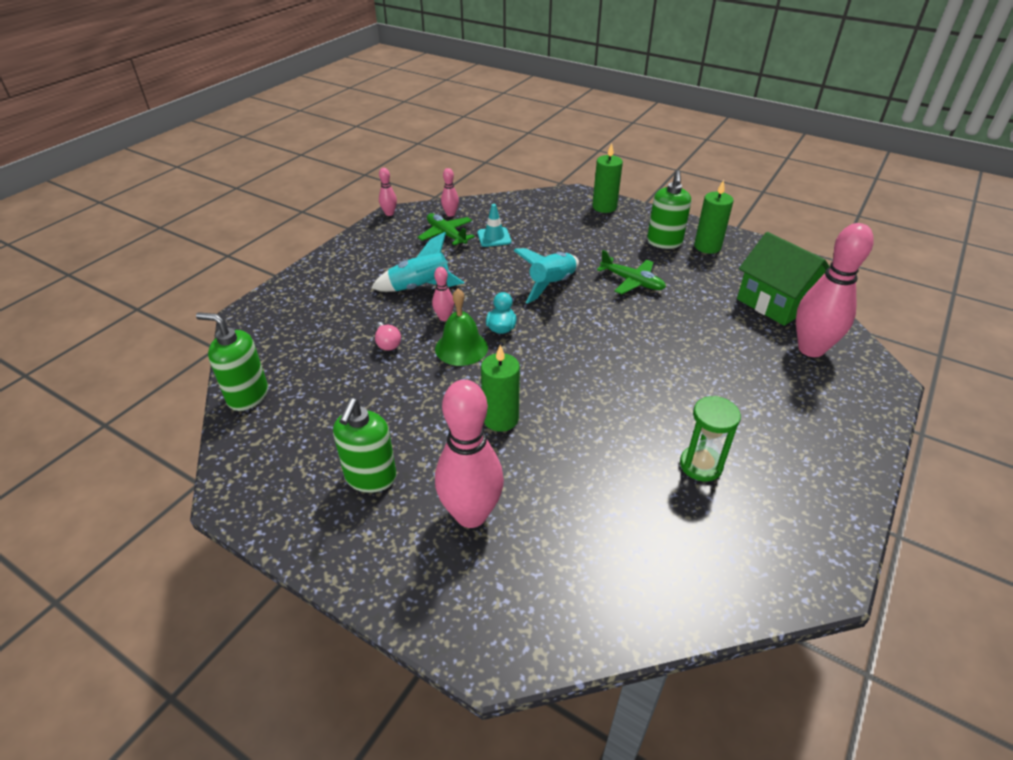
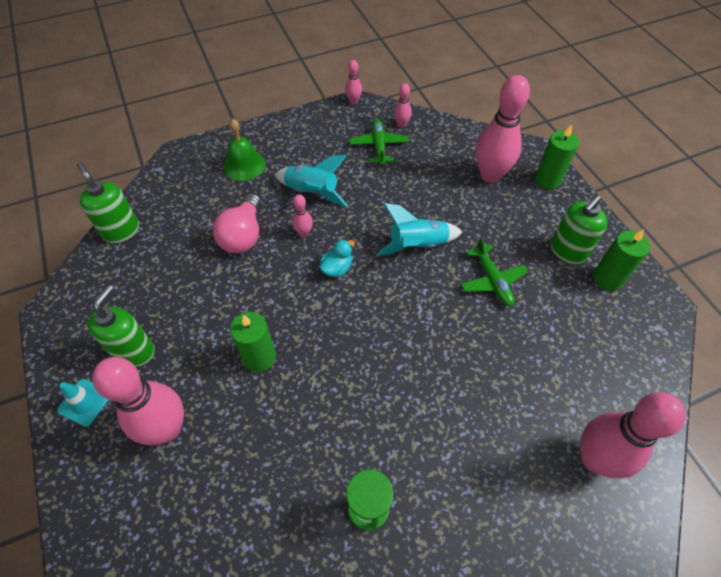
camera: 35 degrees right, 15 degrees up
(370, 477) = (134, 351): green soap dispenser -> green soap dispenser turned 150 degrees clockwise
(387, 343) = (243, 235): pink light bulb -> pink light bulb, size x1.93
(461, 348) = (290, 271): green bell -> green bell (244, 165)
(494, 237) = (415, 168): turquoise traffic cone -> turquoise traffic cone (85, 402)
(559, 220) = (490, 175): none -> pink bowling pin
(775, 302) = (612, 383): green house -> none

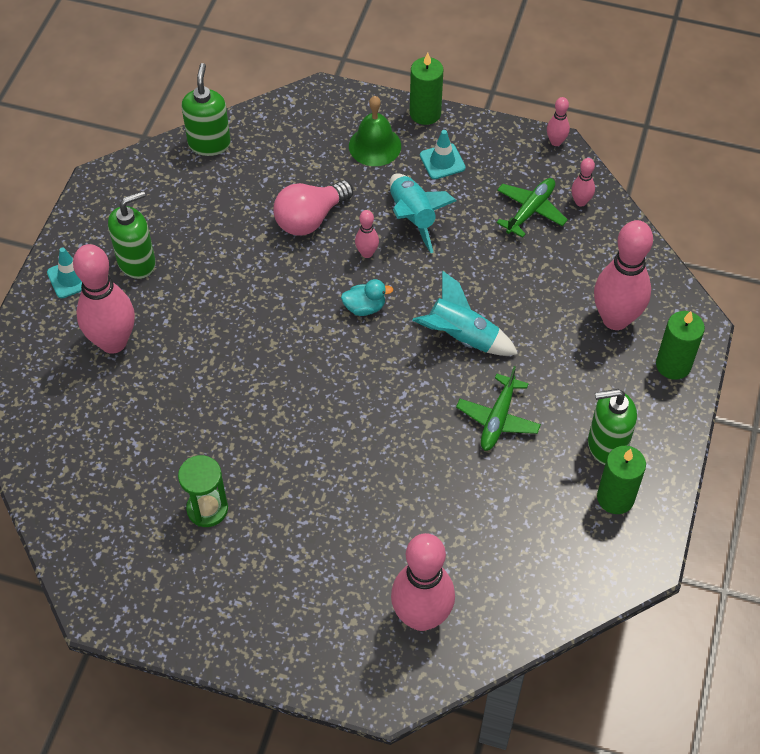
camera: 40 degrees right, 0 degrees up
(259, 357) = (228, 337): green candle -> green candle (425, 113)
(297, 149) = (442, 161): none -> turquoise traffic cone

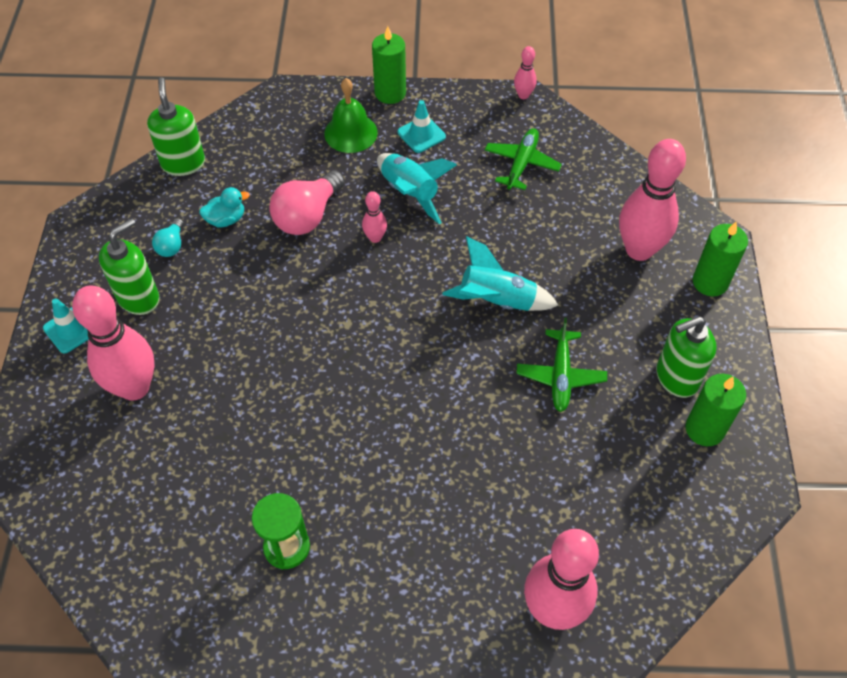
camera: 15 degrees left, 0 degrees up
(178, 220) = (171, 245): none -> turquoise light bulb
(365, 307) = (390, 292): turquoise duck -> turquoise duck (226, 219)
(580, 202) = (566, 146): pink bowling pin -> none

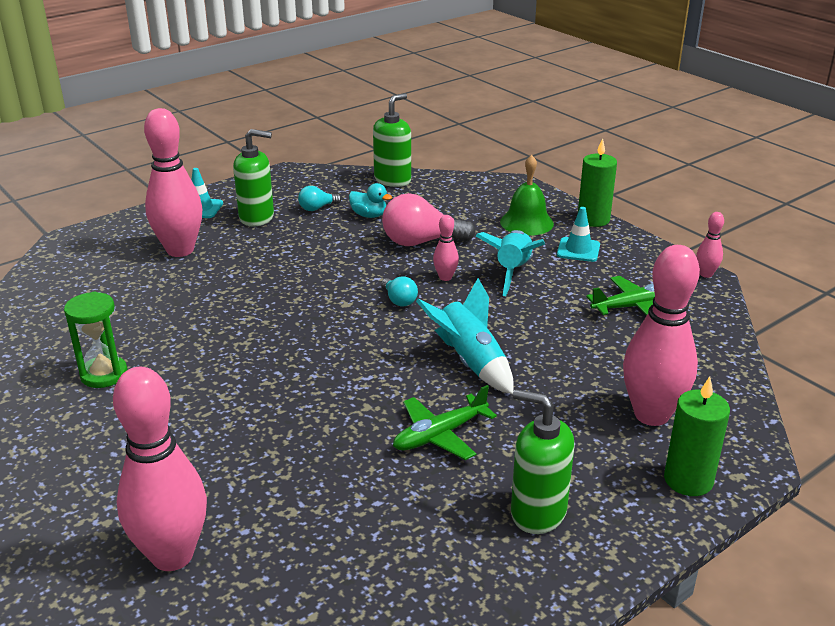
camera: 50 degrees right, 25 degrees down
(377, 288) = (399, 300): none -> turquoise light bulb
(704, 429) = (501, 564): green candle -> none

